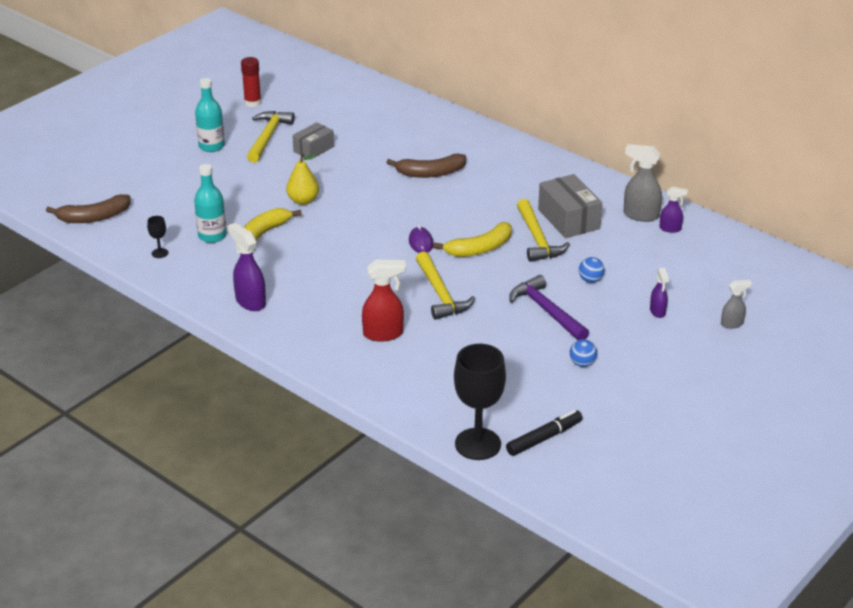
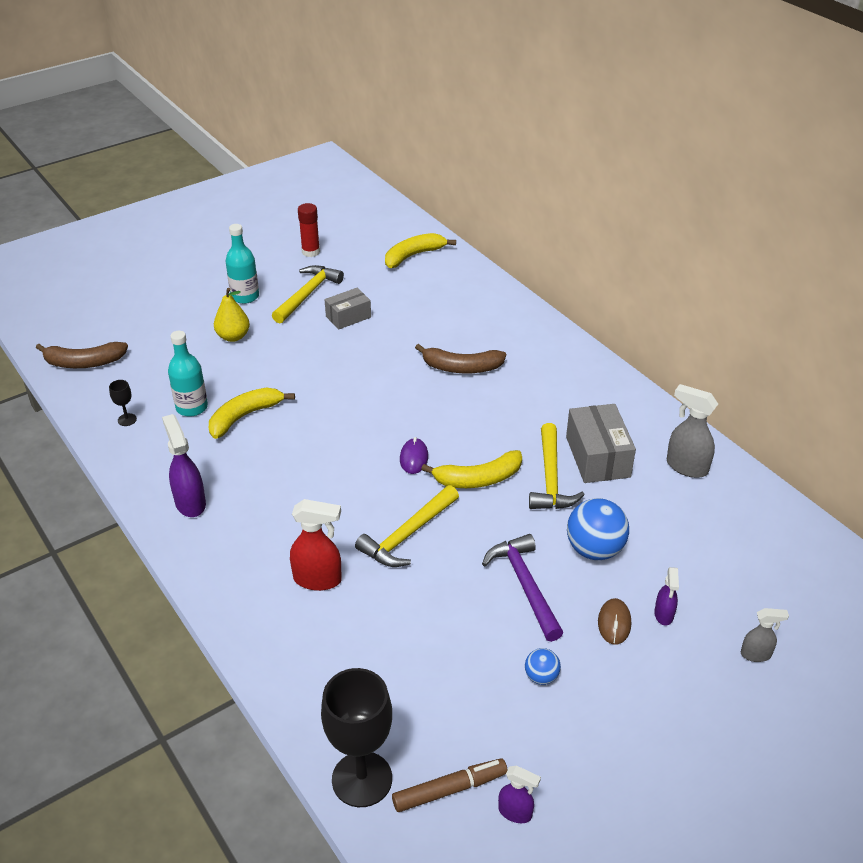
camera: 15 degrees right, 5 degrees up
(303, 200) = (308, 379): yellow pear -> yellow pear (233, 337)
(348, 93) = (413, 256): none -> yellow banana
(440, 294) = (407, 535): yellow hammer -> yellow hammer turned 45 degrees clockwise
(544, 438) = (449, 789): black marker -> brown marker
(590, 280) = (594, 549): blue ball -> blue ball, size x1.91
(623, 323) = (614, 623): none -> brown mouse
(670, 229) = (717, 493): purple spray bottle -> purple spray bottle (515, 812)

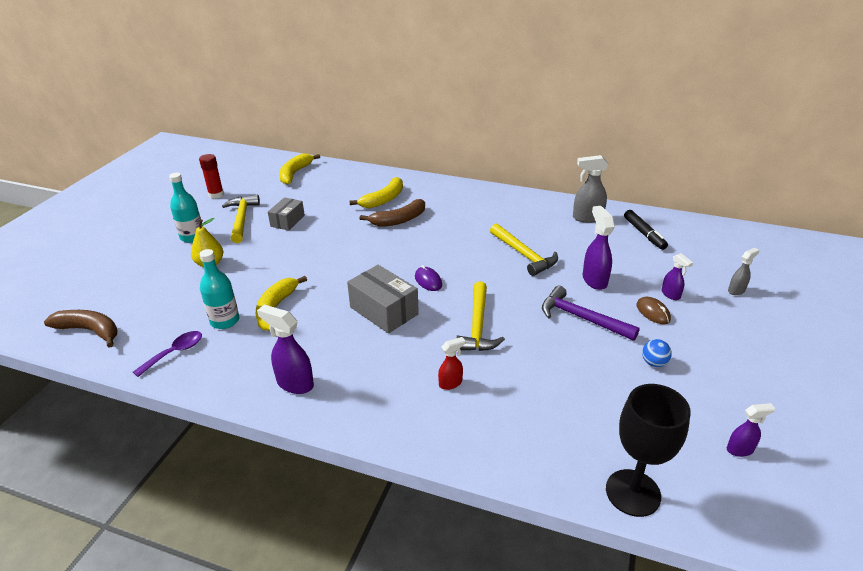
camera: 35 degrees left, 5 degrees down
(84, 363) = (90, 331): brown banana -> brown banana turned 120 degrees counterclockwise
(127, 420) = (175, 353): black goblet -> purple spoon
(318, 579) = (451, 383): red spray bottle -> red spray bottle, size x0.60
(449, 789) = (690, 462): brown marker -> none
(478, 479) = (483, 274): yellow banana -> yellow banana (383, 199)
(594, 549) = (594, 280): blue ball -> purple spray bottle
(597, 457) = (535, 233): grey box -> grey box (384, 311)
(733, 523) = (644, 234): none -> black marker

